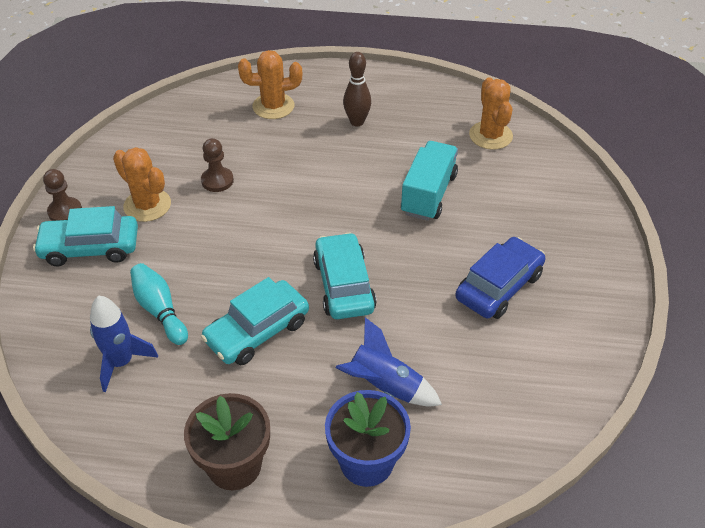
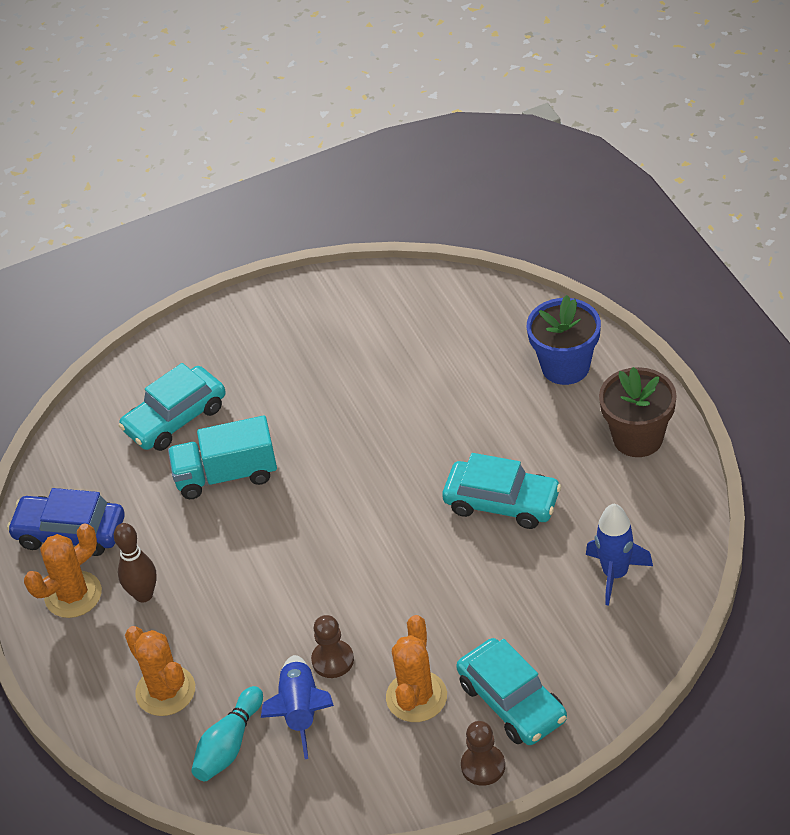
camera: 115 degrees left, 0 degrees up
(160, 310) = (538, 587): turquoise bowling pin -> turquoise bowling pin (229, 745)
(344, 285) = (399, 474): turquoise car -> turquoise car (175, 418)
(384, 386) = (487, 391): blue rocket -> blue rocket (301, 711)
(490, 135) = (93, 470): orange cactus -> orange cactus (73, 595)
(499, 286) = (317, 372): blue car -> blue car (70, 532)

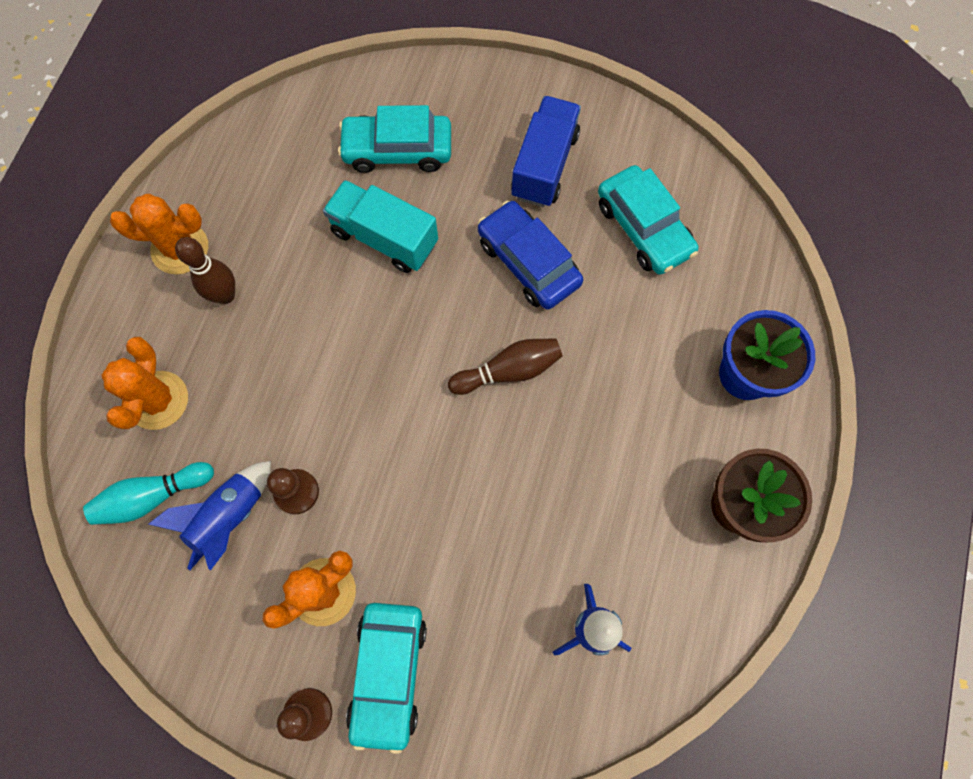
camera: 35 degrees right, 25 degrees up
(70, 532) = (230, 189): blue car -> blue car (528, 262)
(296, 351) = (544, 165): none -> blue truck
(405, 482) = (508, 371): none -> brown bowling pin
(502, 502) = (565, 464): turquoise car -> turquoise car (643, 228)

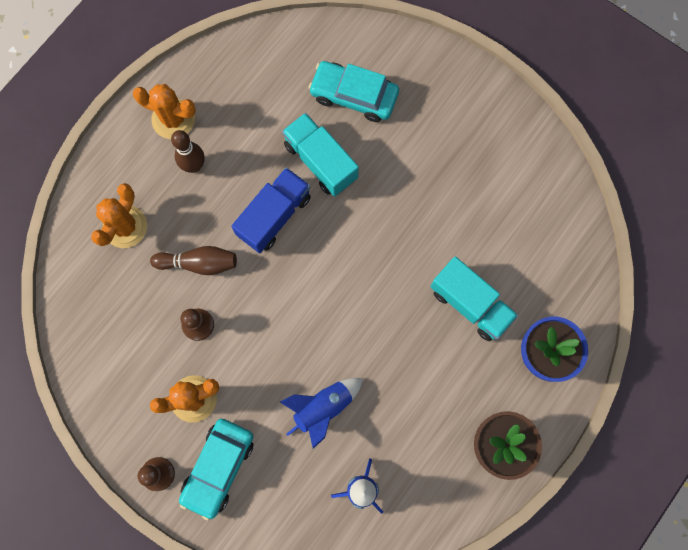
camera: 20 degrees right, 5 degrees up
(153, 496) = (102, 293): turquoise bowling pin -> none
(229, 517) = (148, 326): blue rocket -> blue rocket (323, 408)
(508, 371) = (373, 292): brown bowling pin -> brown bowling pin (199, 263)
(528, 262) = (417, 216): blue car -> none
(544, 165) = (458, 145): blue truck -> blue truck (274, 216)
(633, 344) = (470, 304): none -> turquoise truck
(643, 228) = (512, 219): turquoise car -> none

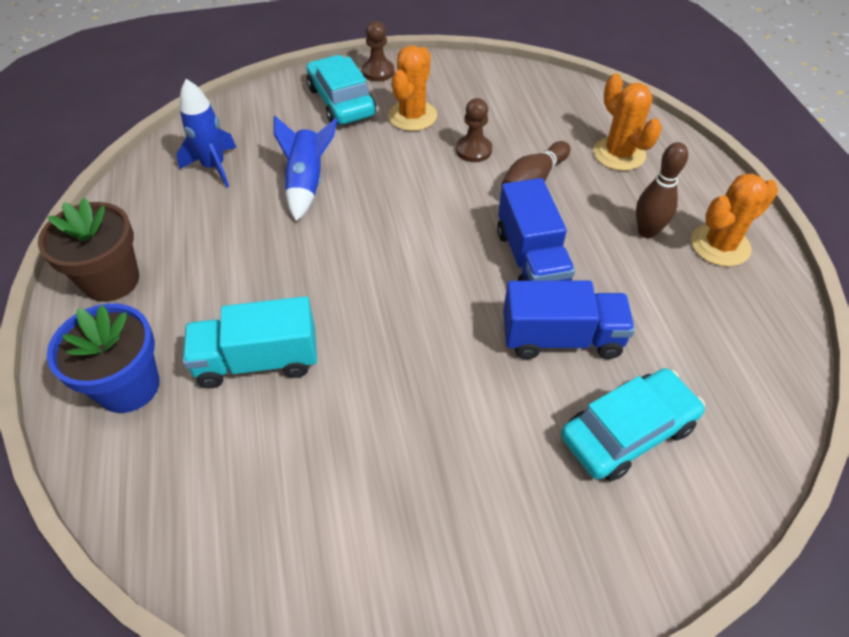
camera: 130 degrees right, 25 degrees down
(320, 161) = (561, 338): turquoise truck -> blue truck

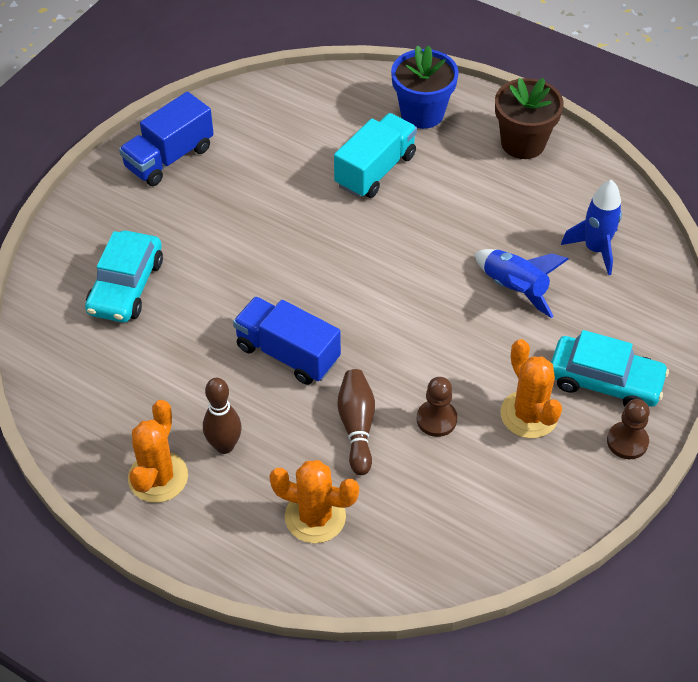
camera: 135 degrees right, 0 degrees up
(561, 338) = (214, 313): blue truck -> blue truck (169, 157)

